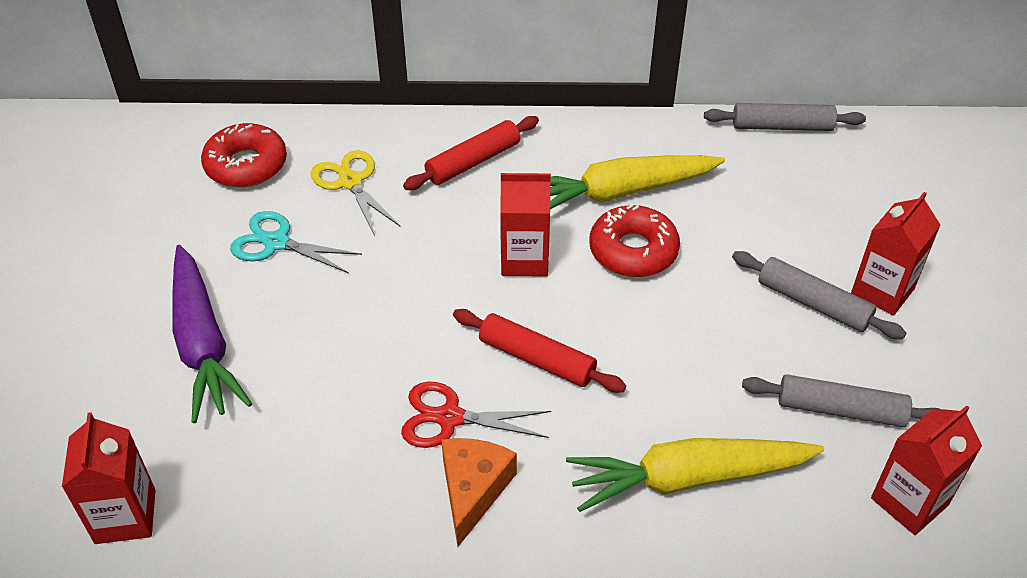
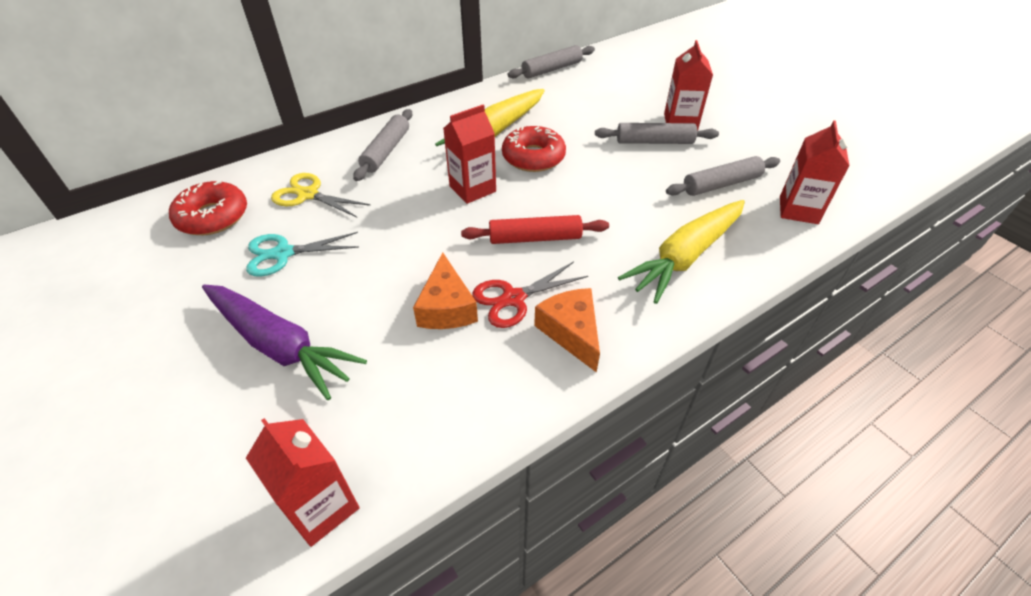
camera: 35 degrees left, 0 degrees up
(376, 389) = (446, 307): none -> orange cheese
(473, 162) = (386, 151): red rolling pin -> grey rolling pin

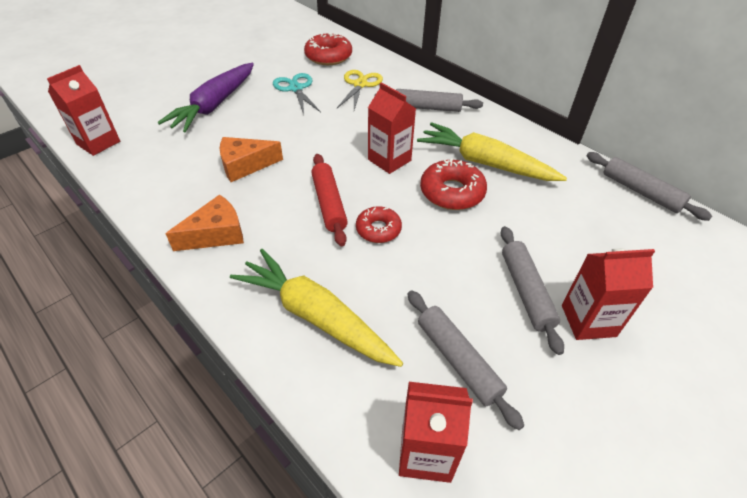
camera: 80 degrees right, 0 degrees up
(513, 298) = (254, 198): red scissors -> none
(578, 208) = (378, 229): none -> red donut

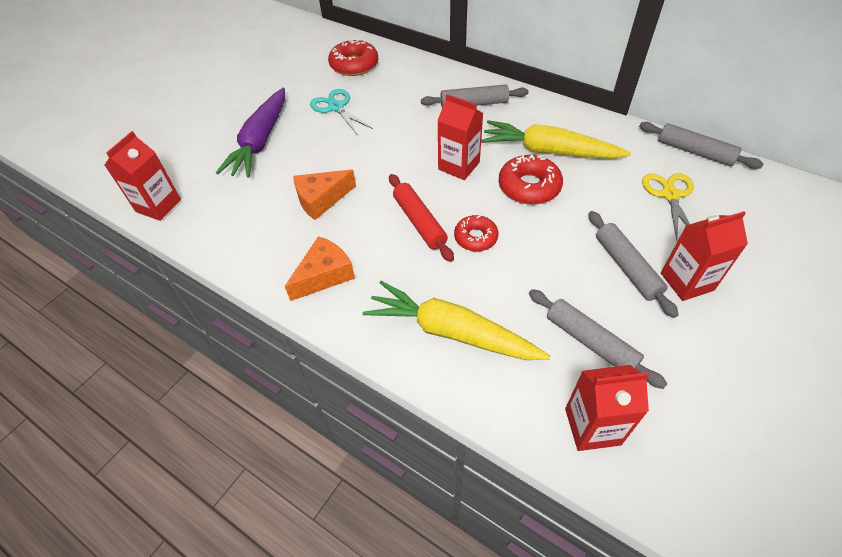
camera: 10 degrees left, 5 degrees up
(360, 84) = (399, 91): yellow scissors -> yellow scissors (670, 195)

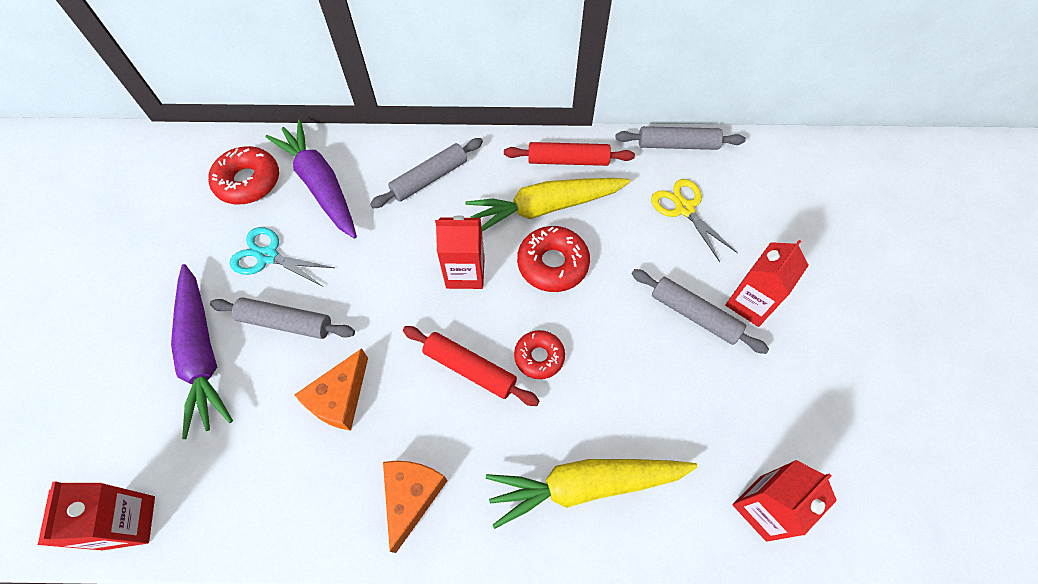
camera: 35 degrees left, 10 degrees up
(397, 82) = (320, 185): none -> purple carrot
(589, 129) = (568, 161): none -> red rolling pin
(590, 342) = (711, 418): grey rolling pin -> grey rolling pin (286, 322)

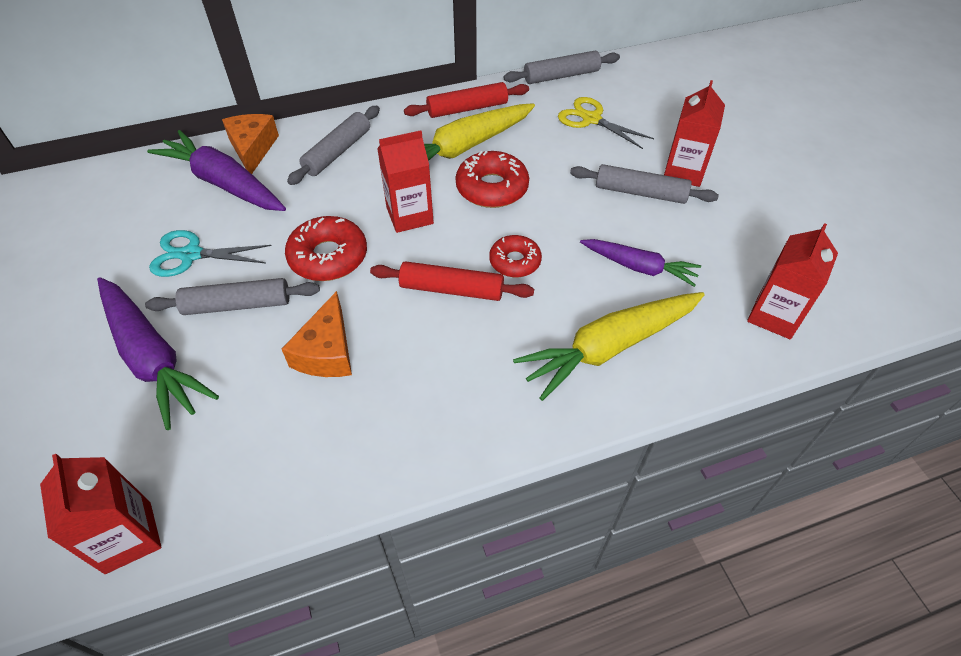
camera: 20 degrees left, 10 degrees down
(248, 182) = (140, 199): red donut -> red donut (328, 257)
(411, 496) = (443, 410): orange cheese -> orange cheese (253, 149)
(653, 403) = (639, 267): none -> purple carrot

